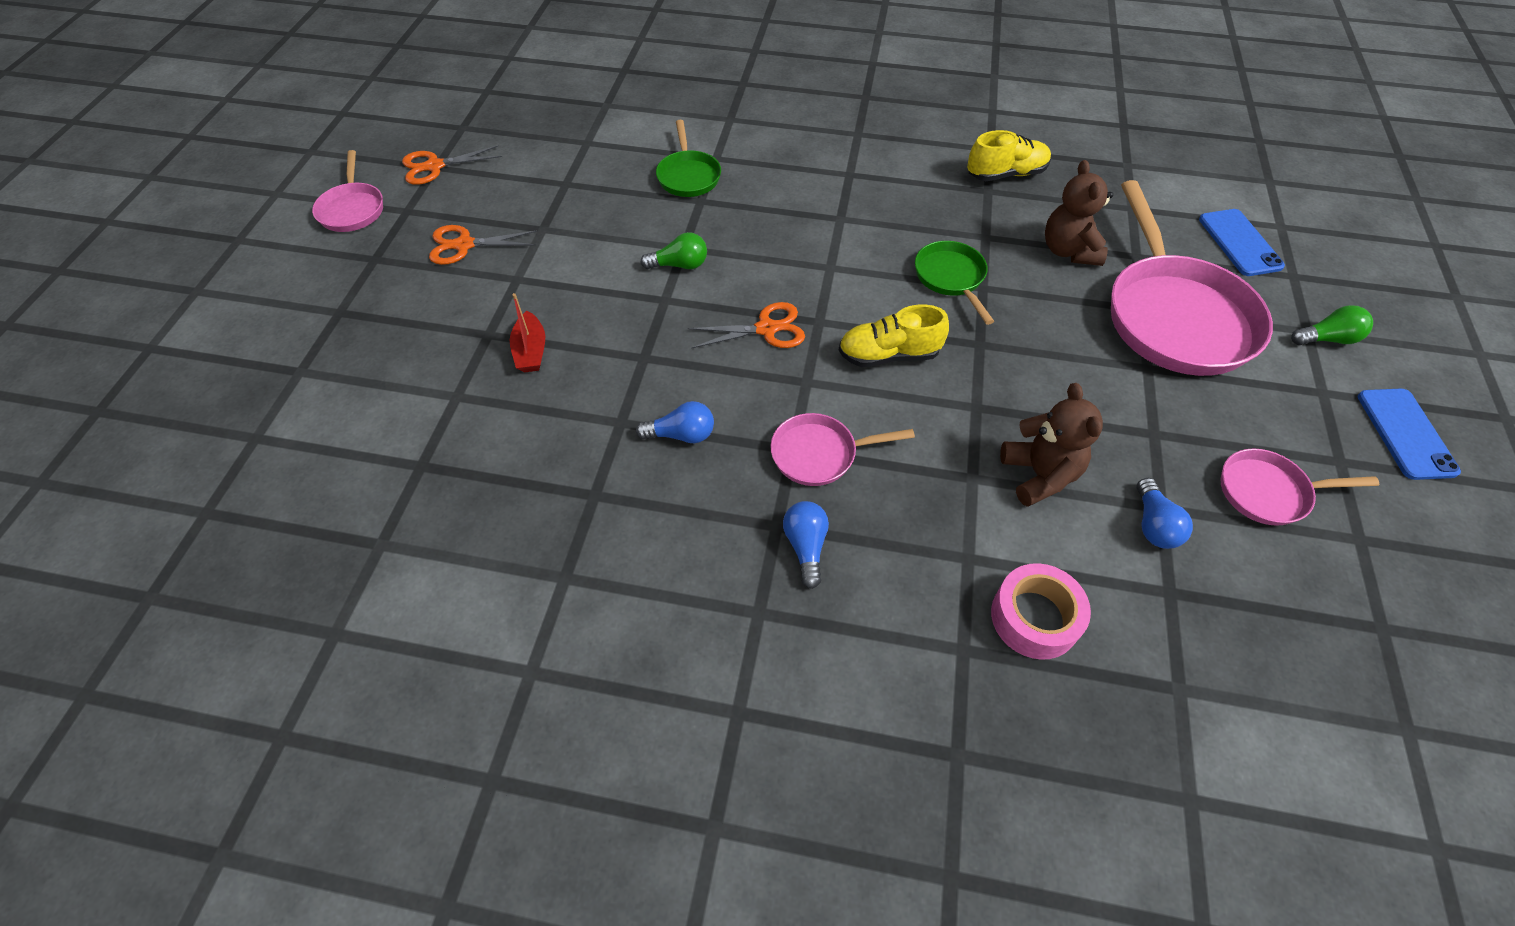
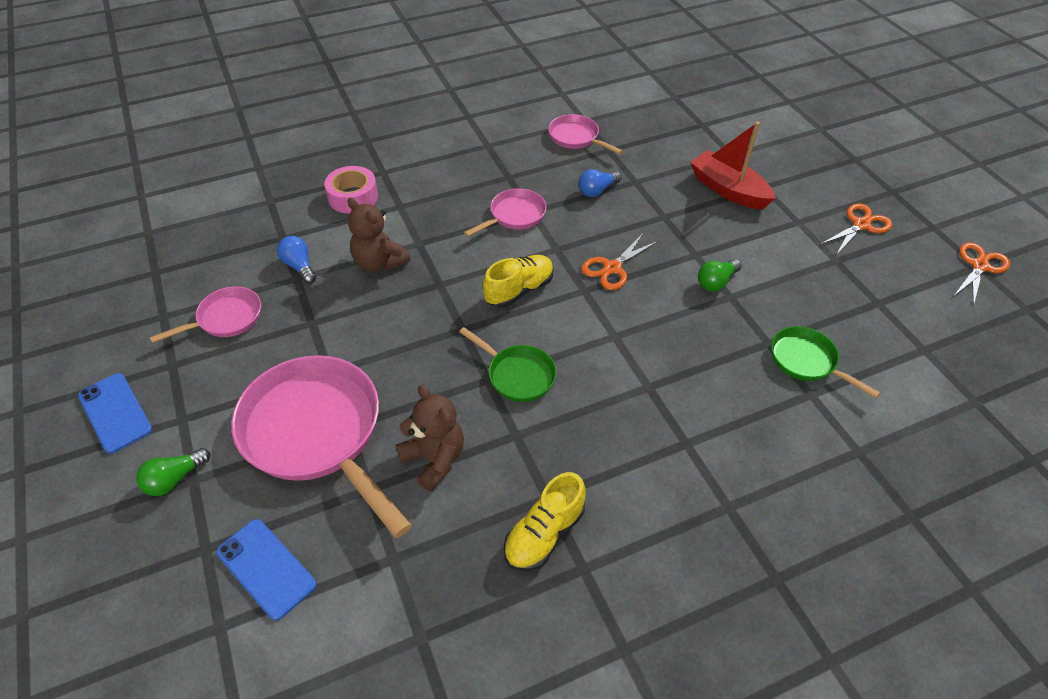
camera: 145 degrees right, 5 degrees down
(352, 209) = (963, 211): pink pan -> pink pan (576, 138)
(531, 351) = (728, 190): red boat -> red boat, size x1.72
(806, 547) = (486, 175): blue light bulb -> none

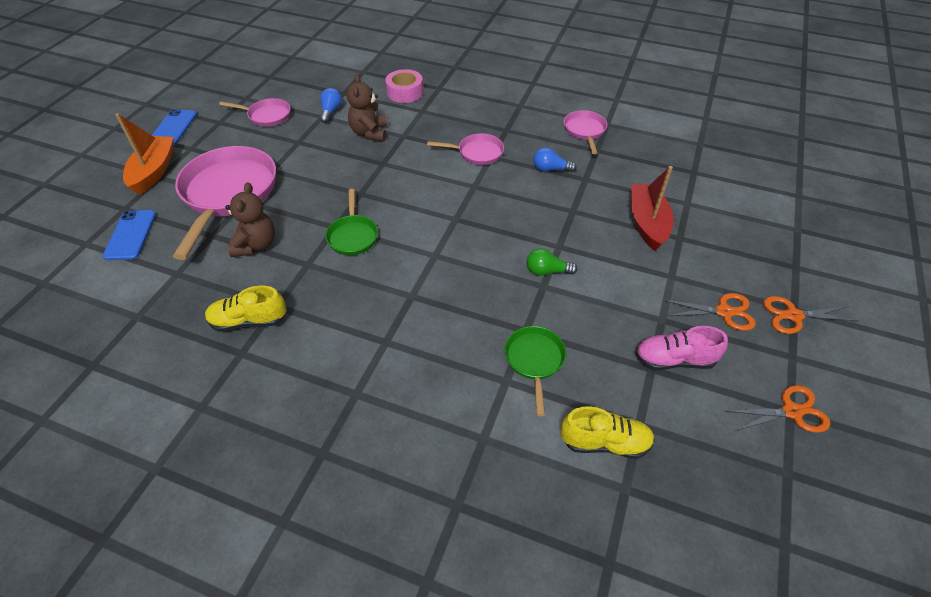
camera: 45 degrees right, 0 degrees up
(175, 479) = (154, 171): green light bulb -> orange boat
(519, 290) = (419, 194): yellow shoe -> yellow shoe (604, 442)
(612, 268) = (491, 218): orange scissors -> orange scissors (793, 315)
(881, 285) = (674, 360): none -> pink shoe

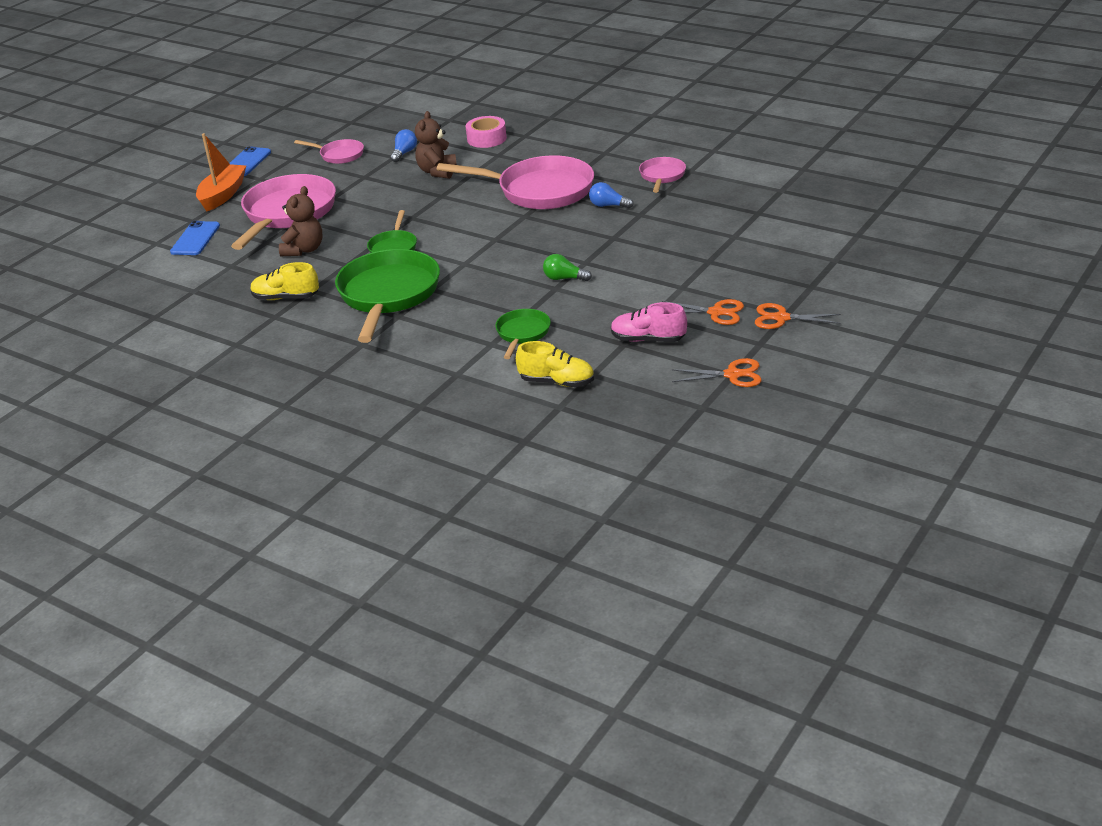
camera: 15 degrees right, 15 degrees down
(366, 309) = (388, 295): none -> green pan
(477, 153) = (539, 190): pink pan -> pink pan, size x2.01
(647, 223) = (682, 249): red boat -> none

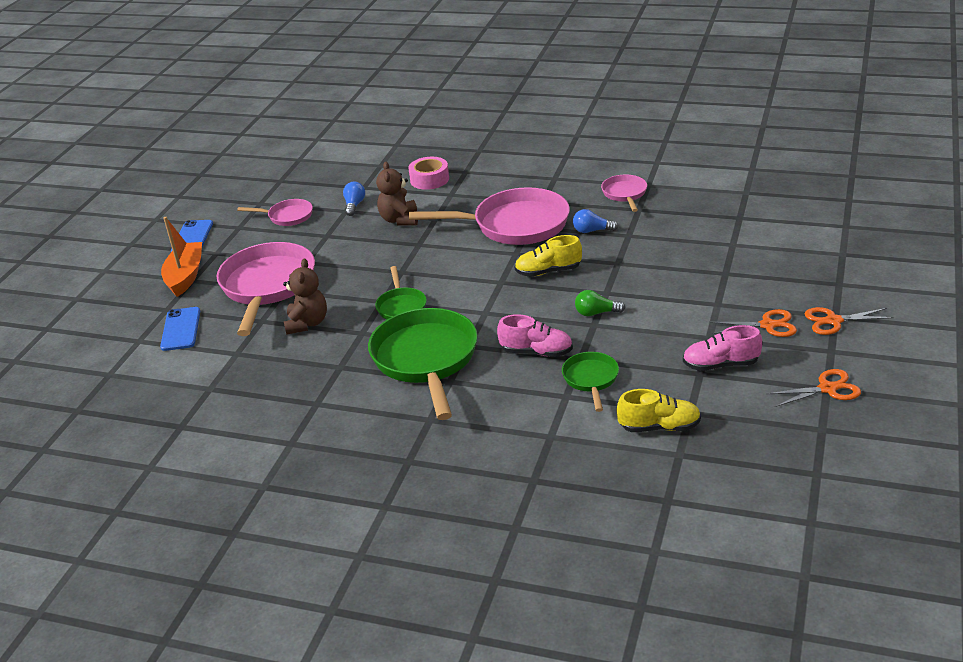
camera: 15 degrees left, 0 degrees up
(286, 298) = (317, 380): yellow shoe -> yellow shoe (548, 271)
(489, 303) = (536, 352): none -> pink shoe

